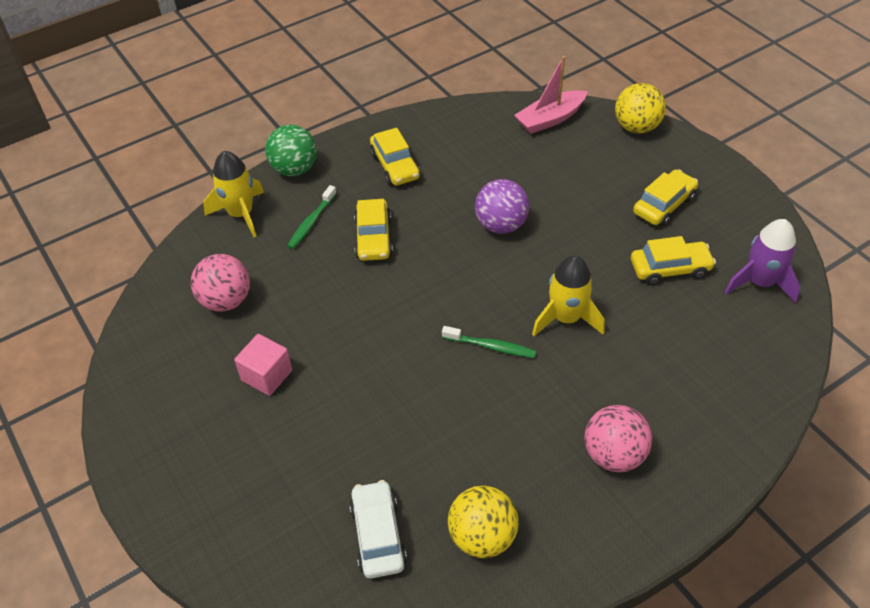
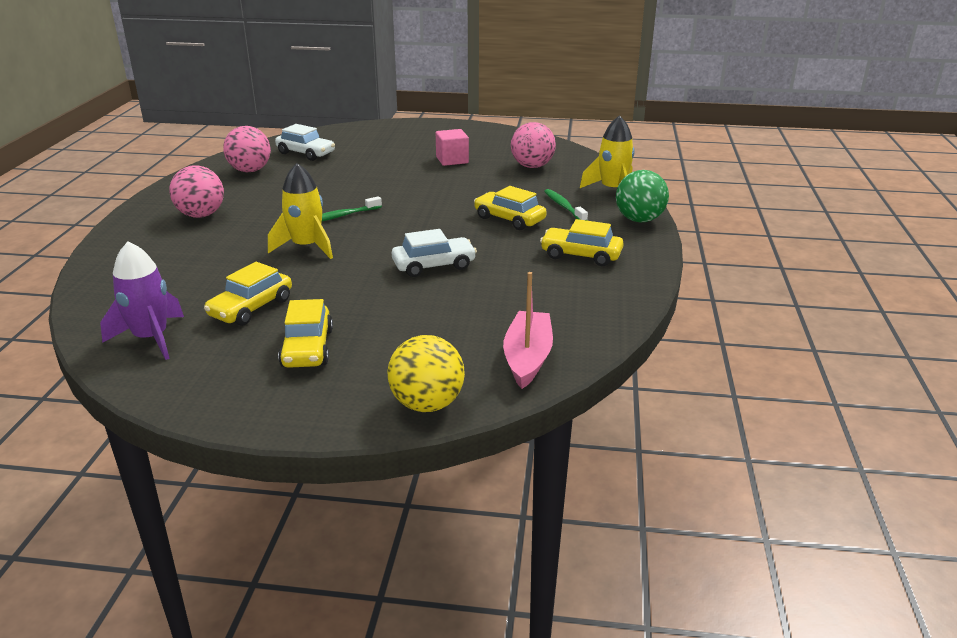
camera: 130 degrees right, 20 degrees down
(482, 536) = (250, 170): yellow ball -> pink ball
(501, 225) = (434, 265): purple ball -> white car

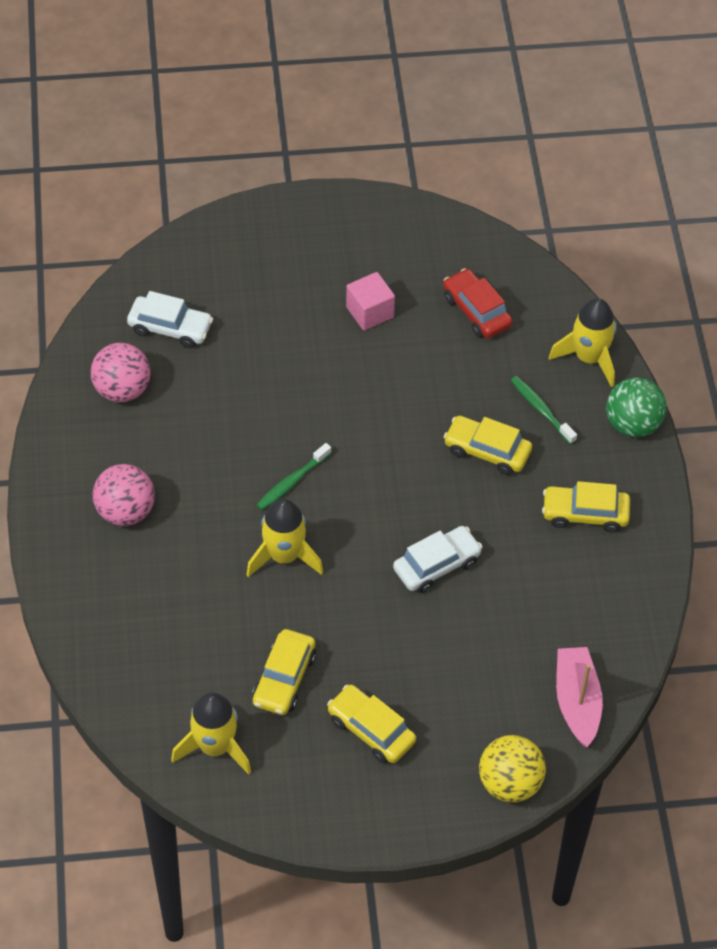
camera: 15 degrees left, 25 degrees up
(151, 338) = (215, 747): purple rocket -> yellow rocket
(307, 348) = (371, 730): yellow car -> yellow car turned 150 degrees clockwise
(532, 166) = (476, 311): pink ball -> red car

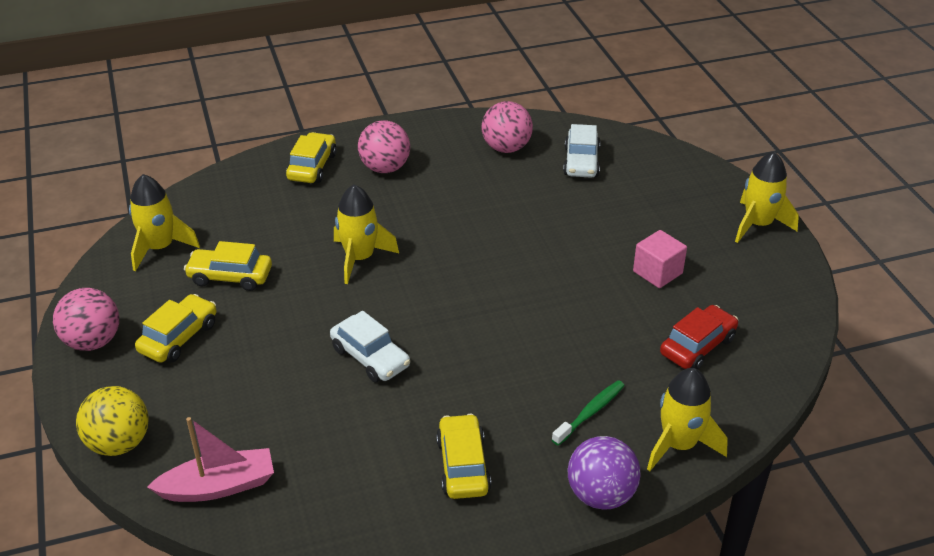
camera: 80 degrees right, 15 degrees down
(292, 482) = (441, 252): green toothbrush -> none
(319, 213) = (758, 224): none -> yellow rocket
(359, 811) = (93, 341): none -> pink ball
(487, 451) = (520, 376): yellow car -> yellow car (312, 167)
(632, 424) = (601, 495): green ball -> purple ball

